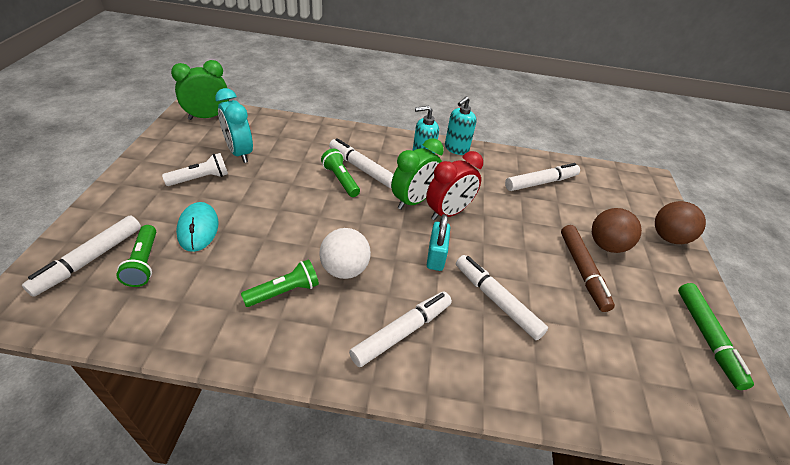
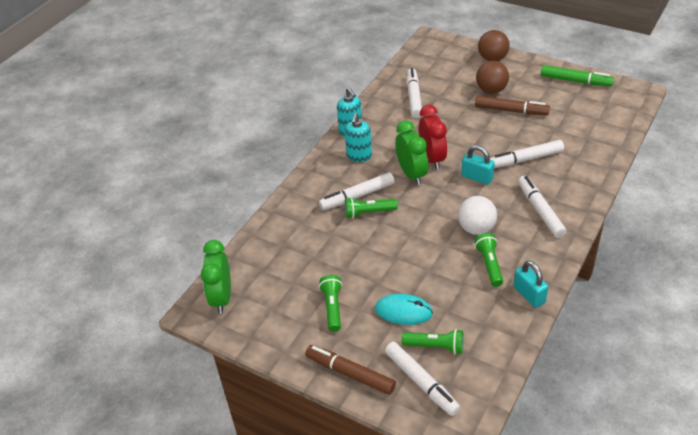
camera: 60 degrees left, 0 degrees up
(110, 205) = (350, 373): none -> brown marker
(200, 178) = (332, 307): white flashlight -> green flashlight
(236, 342) = (529, 295): none -> turquoise padlock
(239, 153) = (300, 277): turquoise clock -> none

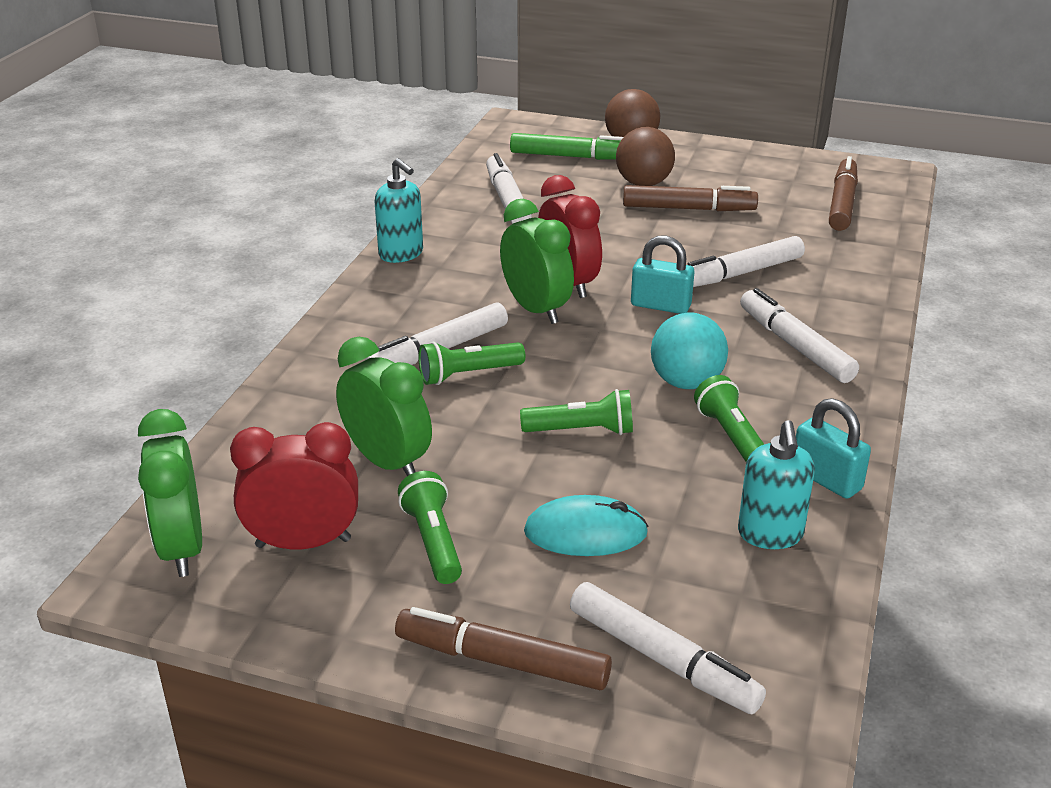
camera: 15 degrees left, 10 degrees down
(274, 301) = (303, 543): none -> red clock
(320, 261) = (387, 462): none -> green clock
(359, 156) = (426, 290): turquoise soap dispenser -> turquoise soap dispenser (770, 534)
(435, 346) = (671, 588): green flashlight -> green flashlight (581, 430)
(476, 228) = (686, 382): white ball -> turquoise ball
(575, 81) = (783, 164): green marker -> green marker (571, 156)
(599, 113) = (842, 203): none -> brown marker

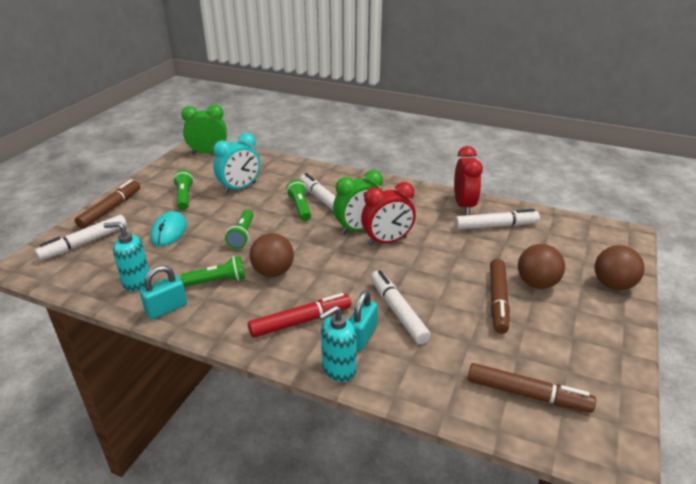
camera: 95 degrees right, 0 degrees up
(303, 543) = (198, 172): red clock -> red clock (464, 205)
(387, 462) = (240, 188): green clock -> turquoise clock
(401, 254) = (422, 191): turquoise soap dispenser -> turquoise soap dispenser (338, 369)
(433, 541) = (184, 197): green flashlight -> green flashlight turned 90 degrees counterclockwise
(571, 156) = (574, 254): green marker -> none
(660, 305) = (358, 272): turquoise padlock -> turquoise padlock (361, 336)
(686, 382) = (273, 272): turquoise ball -> brown ball
(795, 346) = (300, 321): white marker -> red marker

